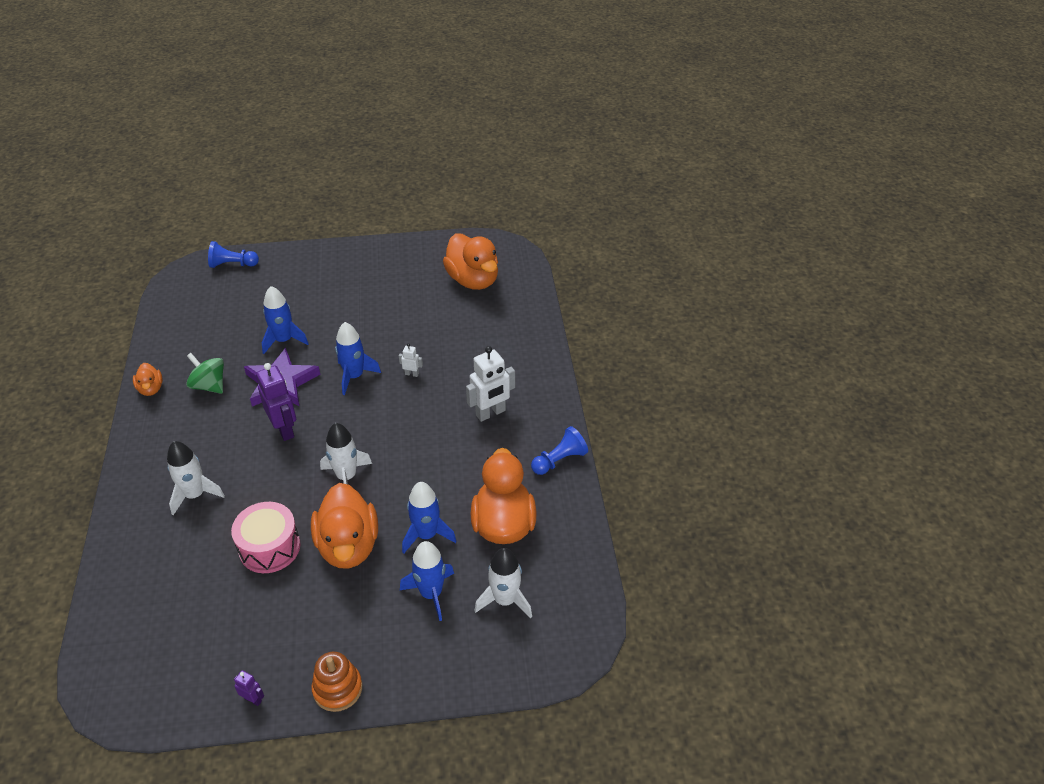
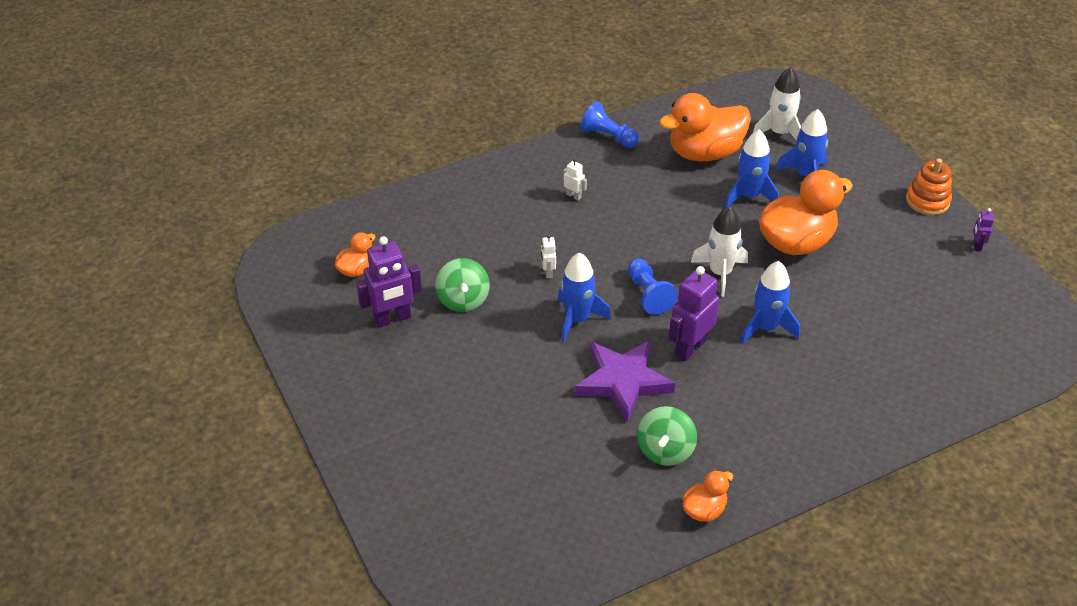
camera: 110 degrees left, 0 degrees up
(195, 495) = (821, 383): white rocket -> none
(232, 264) = (418, 544): blue pawn -> blue pawn (648, 294)
(269, 547) = (837, 296): pink drum -> none
(284, 340) = (550, 411): blue rocket -> blue rocket (766, 328)
(411, 324) = (463, 300): none -> green spinning top
(415, 288) = (392, 319): none -> purple robot
(473, 280) = (356, 270): orange duck -> orange duck, size x0.49
(491, 413) = (573, 196): white robot -> white robot, size x0.48

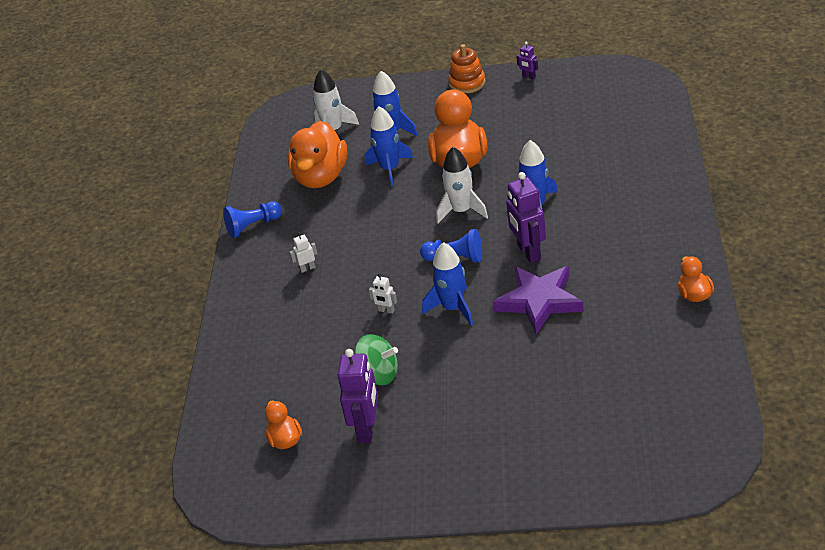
camera: 55 degrees left, 5 degrees down
(665, 450) = (624, 298): green spinning top -> none

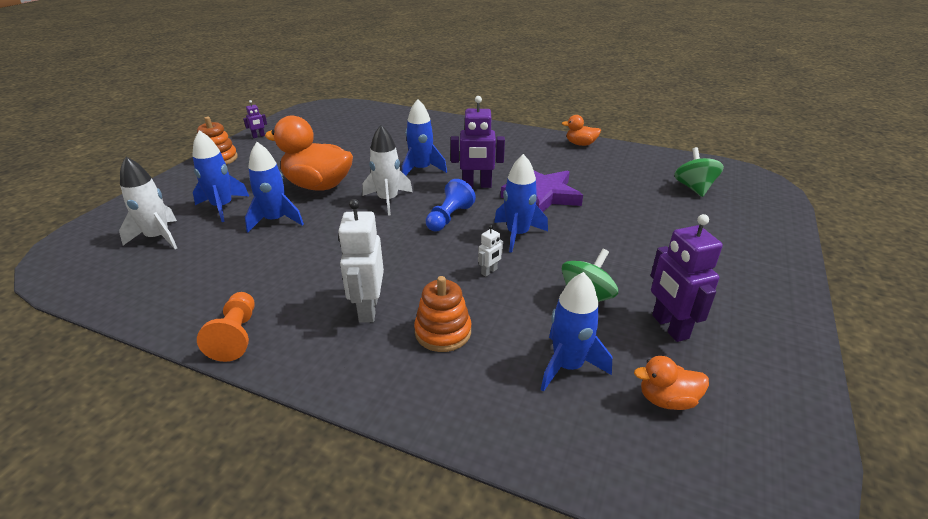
camera: 75 degrees left, 5 degrees down
(253, 226) = (236, 336): blue pawn -> orange pawn
(296, 384) = (567, 366): none -> blue rocket
(301, 313) = (443, 332): none -> orange stacking toy
(307, 268) = (368, 309): white robot -> white robot, size x2.09
(321, 177) = (223, 263): orange duck -> none
(367, 429) = (669, 327): purple robot -> purple robot turned 135 degrees counterclockwise
(640, 411) = (694, 188): none -> green spinning top

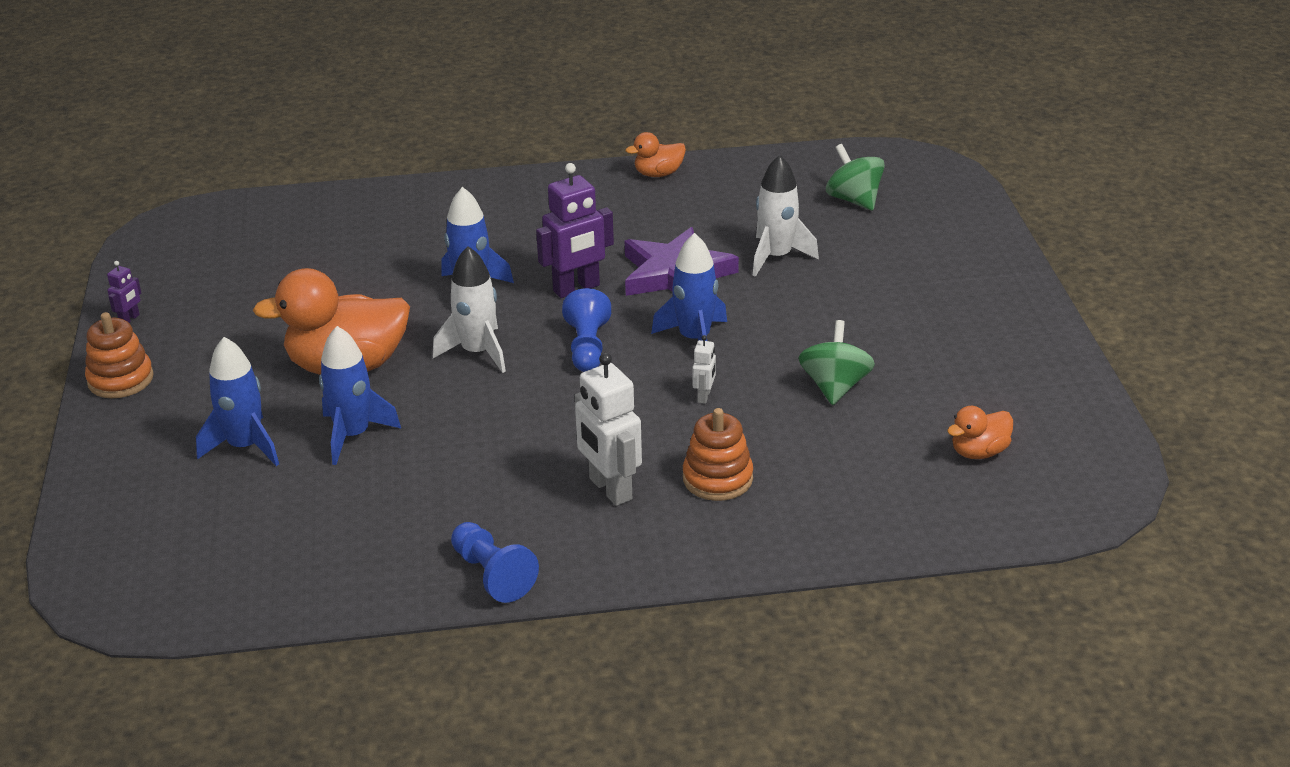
camera: 30 degrees left, 0 degrees up
(158, 237) = (214, 519): white rocket -> white rocket (776, 257)
(236, 336) = (492, 574): orange pawn -> blue pawn
(567, 366) = (870, 459): blue rocket -> none
(669, 327) = (937, 384): purple robot -> none

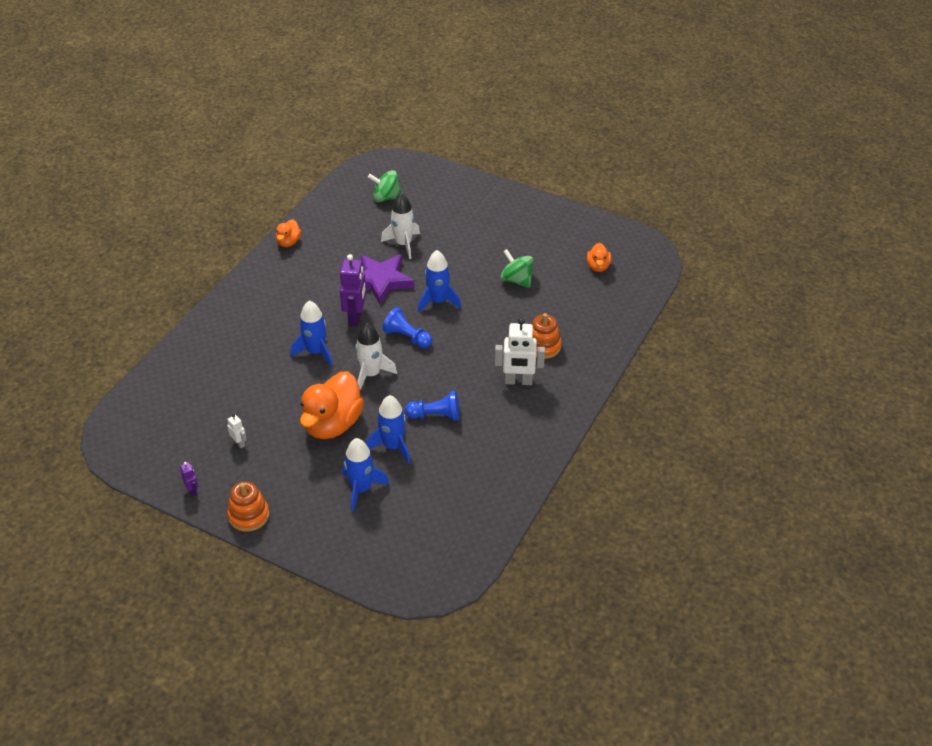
camera: 55 degrees left, 10 degrees up
(492, 574) = (541, 445): blue pawn -> blue pawn (435, 415)
(704, 396) = (483, 320): white robot -> white robot (239, 443)

